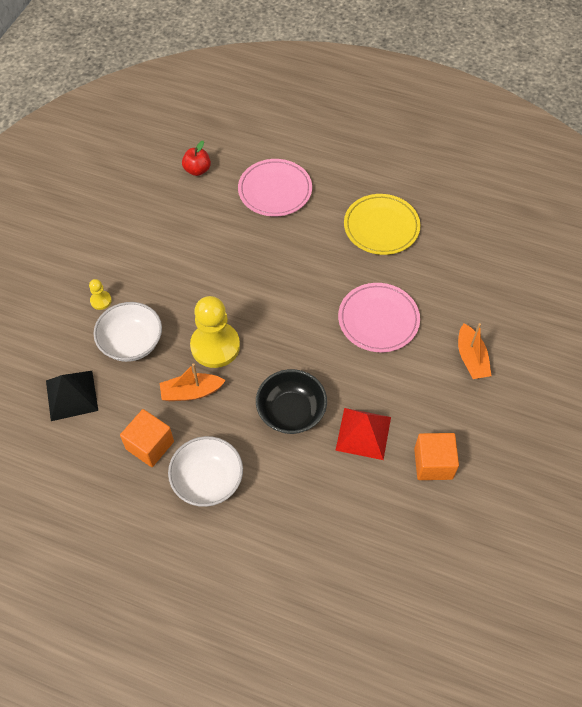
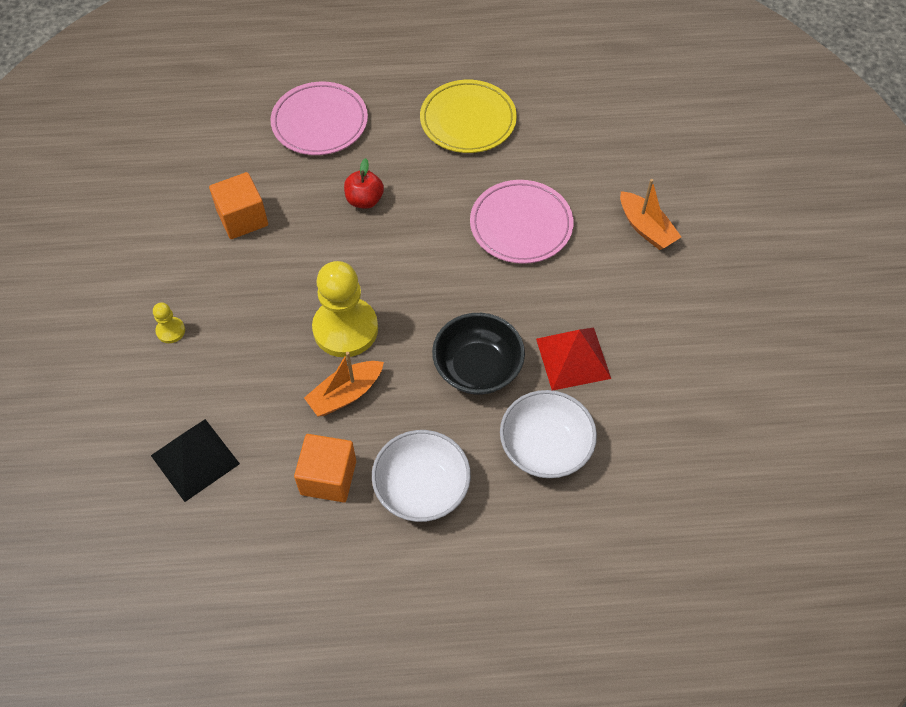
camera: 25 degrees left, 0 degrees up
(131, 343) = (238, 366): white bowl -> white bowl (545, 447)
(197, 170) = (210, 131): red apple -> red apple (364, 200)
(433, 463) = (667, 359): orange cube -> orange cube (242, 218)

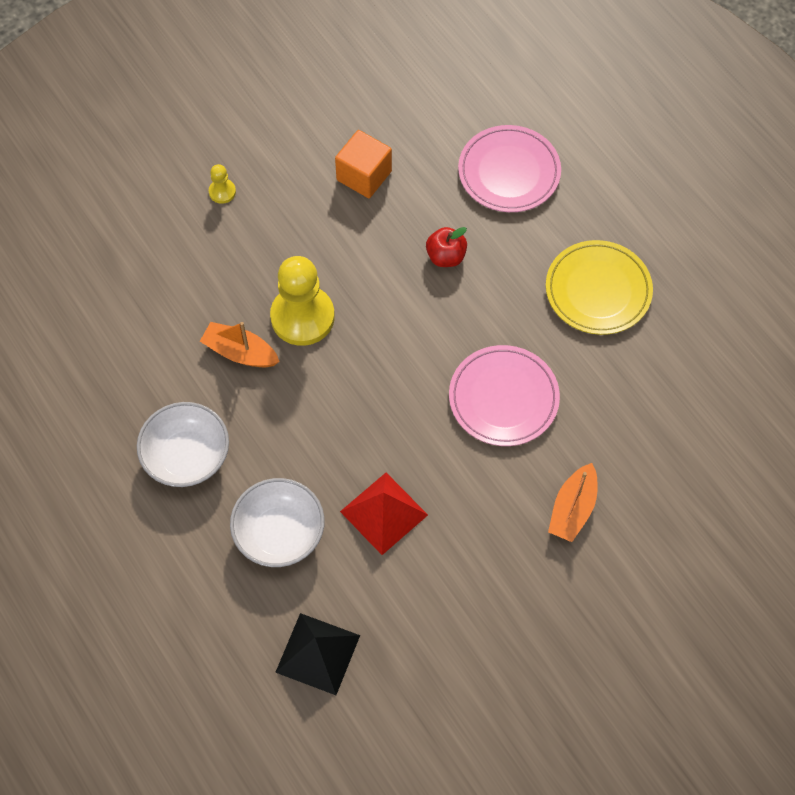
camera: 60 degrees right, 5 degrees up
(195, 459) = (120, 279): black pyramid -> black pyramid (318, 653)
(328, 477) = (157, 382): orange cube -> none
(477, 368) = (326, 440): black bowl -> none

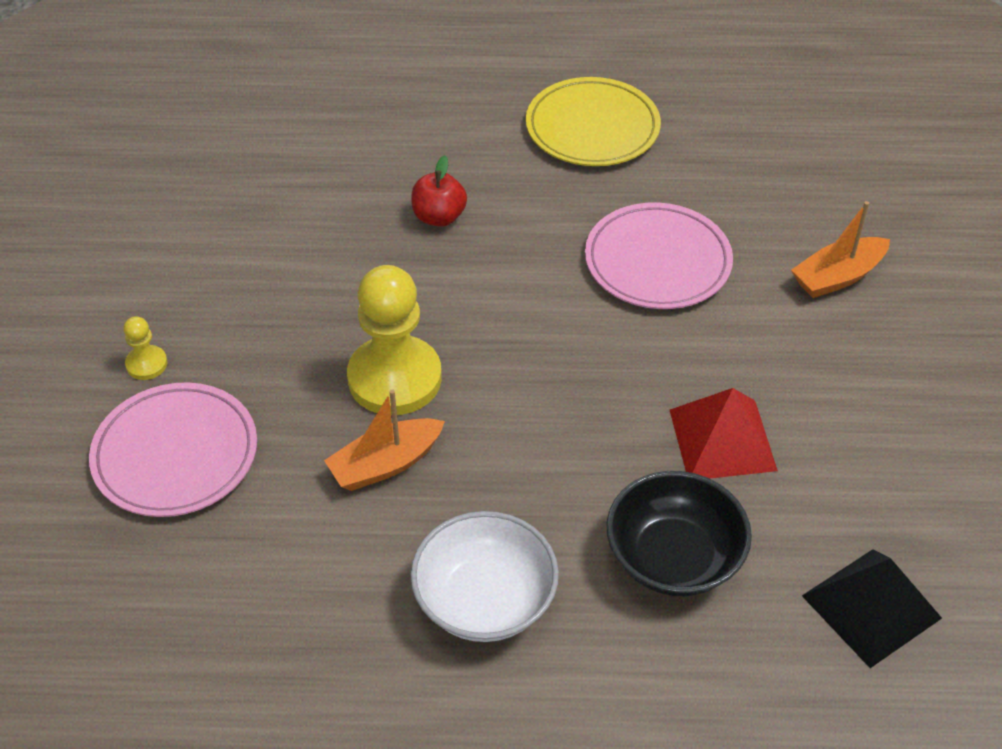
camera: 55 degrees left, 15 degrees down
(279, 533) = (673, 558): white bowl -> black bowl
(364, 175) = (266, 229): orange cube -> none
(509, 172) = (387, 119): pink plate -> pink plate (175, 454)
(572, 509) = (837, 277): orange boat -> orange boat turned 90 degrees clockwise

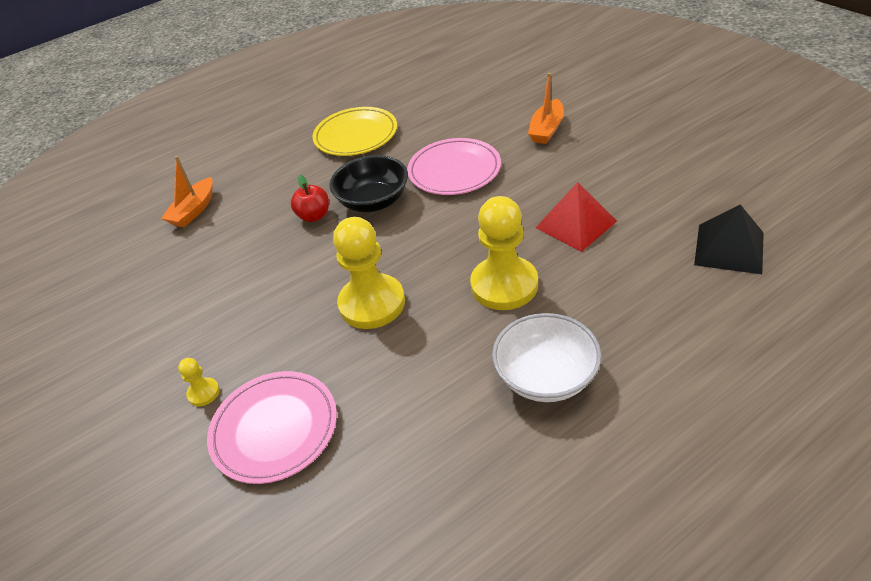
camera: 30 degrees left, 5 degrees down
(385, 464) = (413, 348): orange boat -> orange boat (194, 210)
(555, 459) = (504, 285): none -> yellow pawn
(673, 558) = (616, 290): black bowl -> black bowl (373, 201)

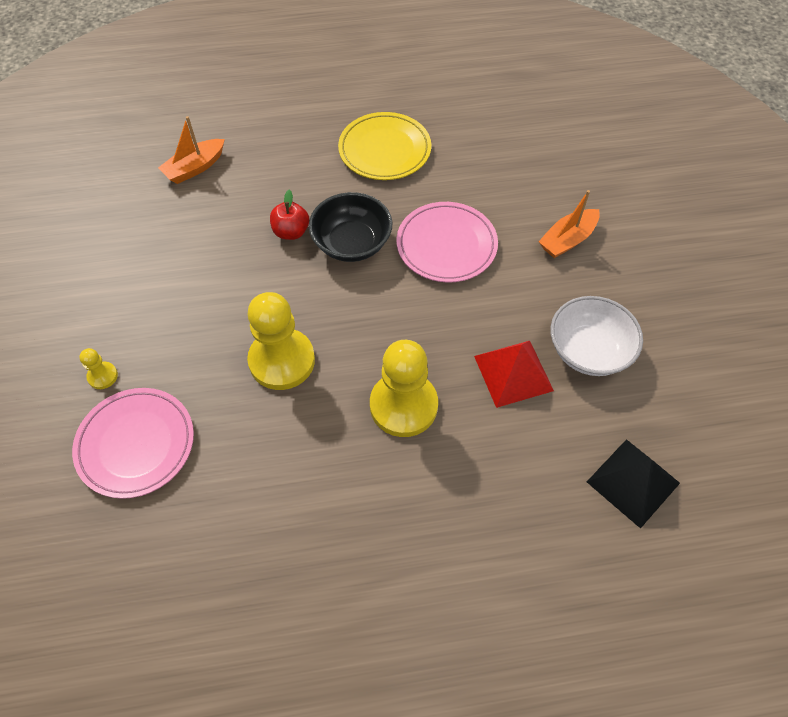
camera: 20 degrees right, 15 degrees up
(546, 377) = (374, 522): white bowl -> white bowl (588, 350)

